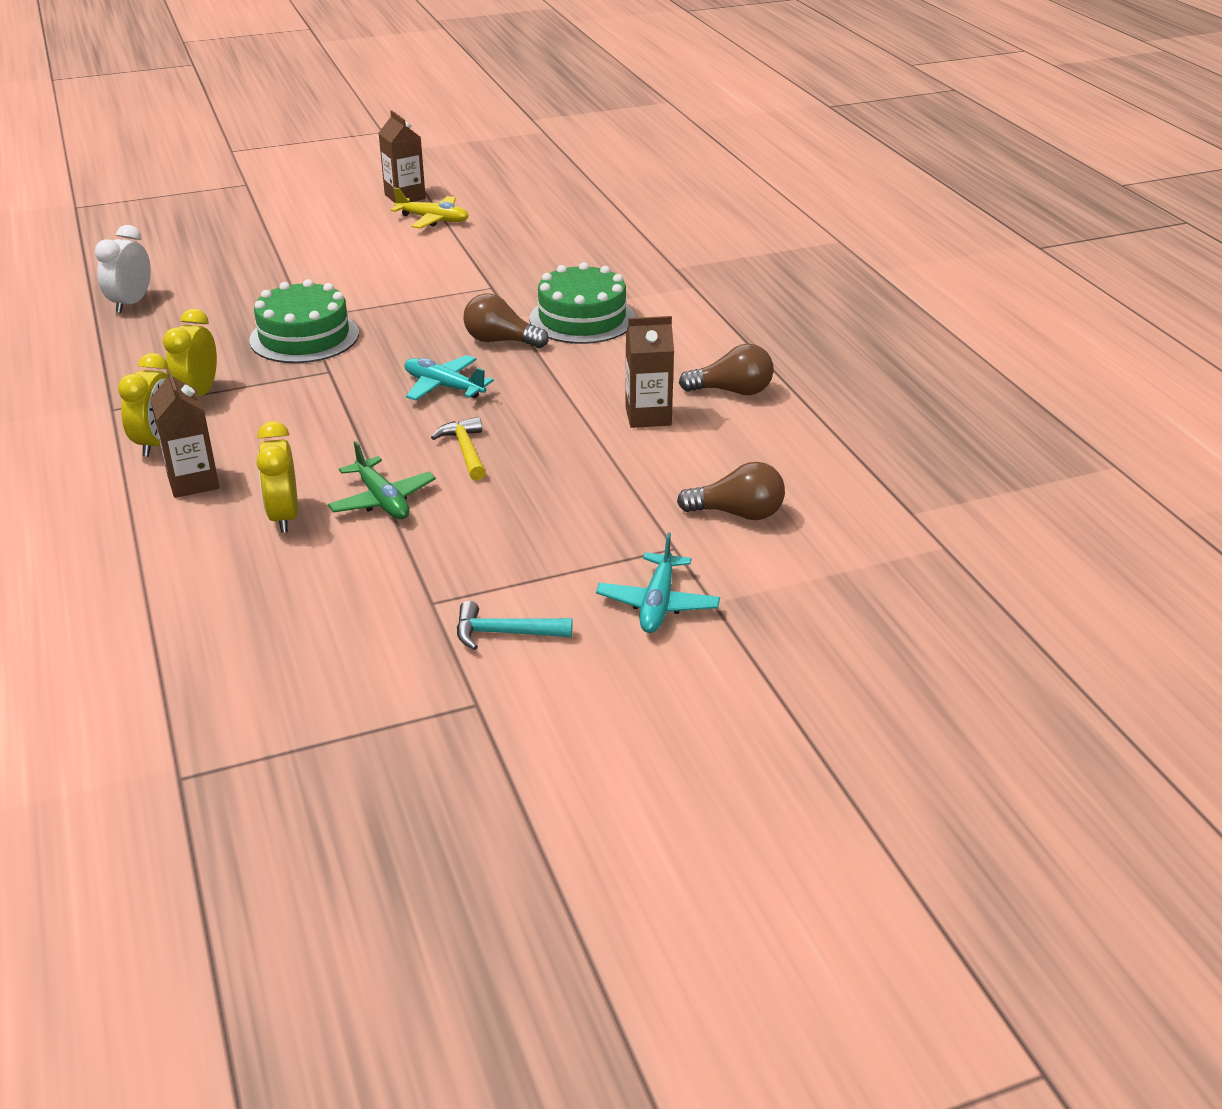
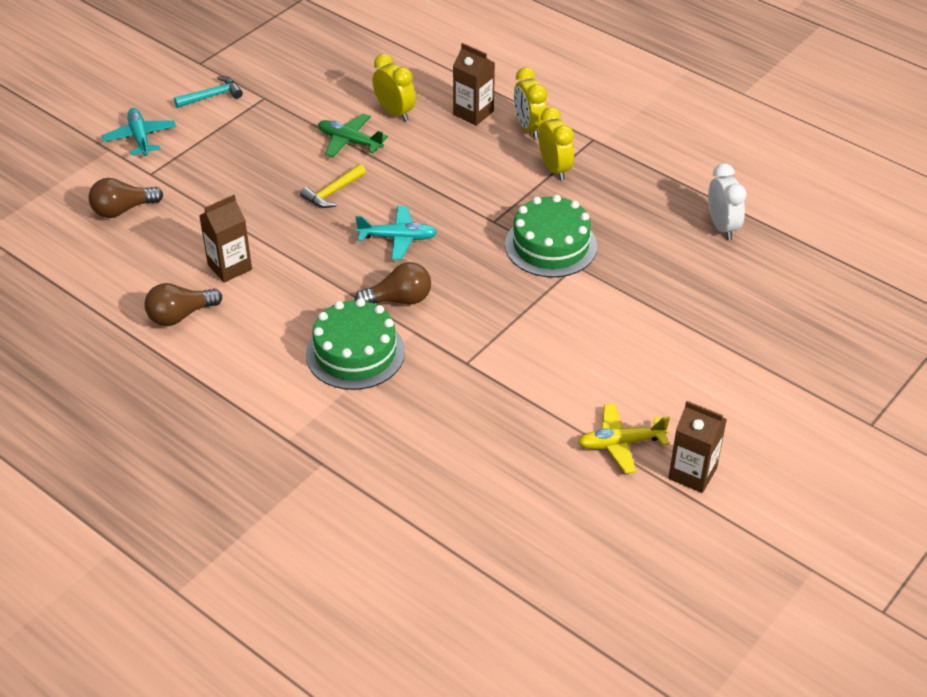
camera: 150 degrees right, 10 degrees up
(465, 450) = (332, 192): yellow hammer -> yellow hammer turned 90 degrees clockwise

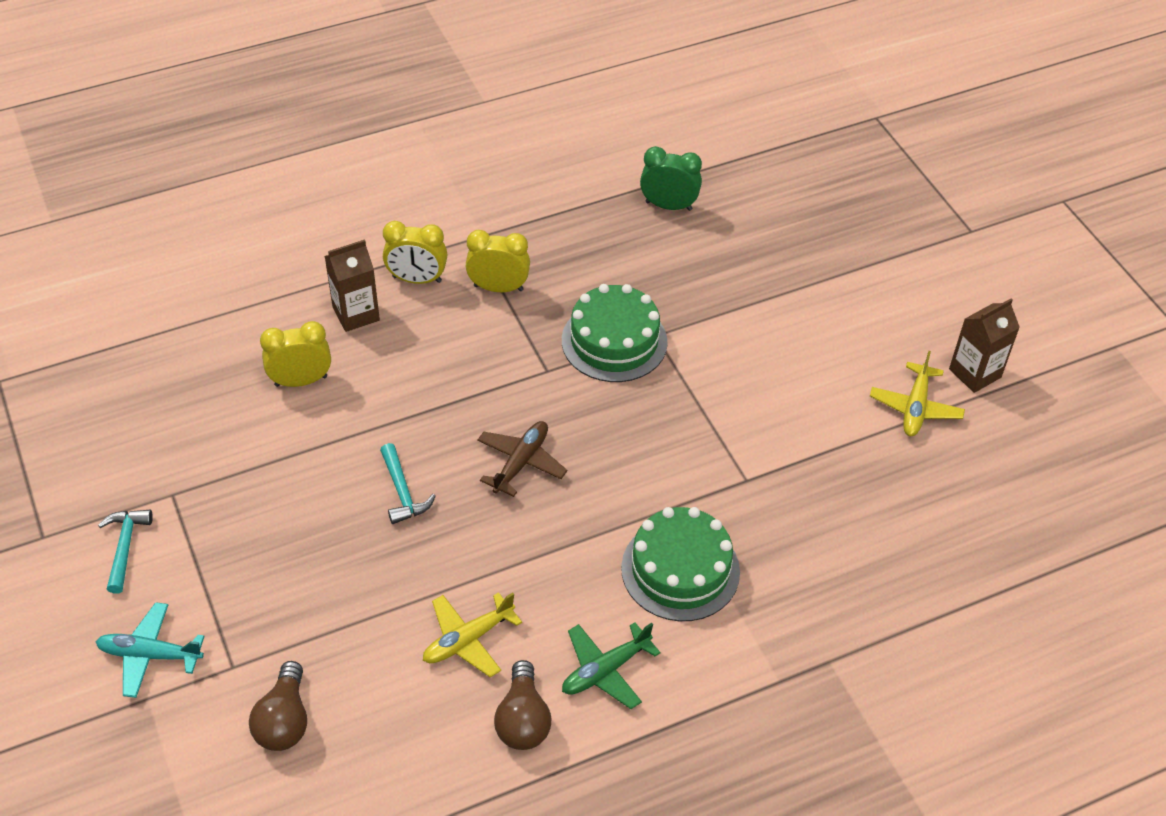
camera: 65 degrees left, 5 degrees up
(230, 267) = (468, 640): brown carton -> yellow plane
(332, 192) = (402, 492): yellow hammer -> turquoise hammer
(350, 141) = (322, 442): green plane -> green plane (605, 670)
(398, 238) = (521, 462): turquoise plane -> brown plane
(399, 300) = (620, 499): brown light bulb -> none
(722, 227) = (668, 206): white clock -> green clock

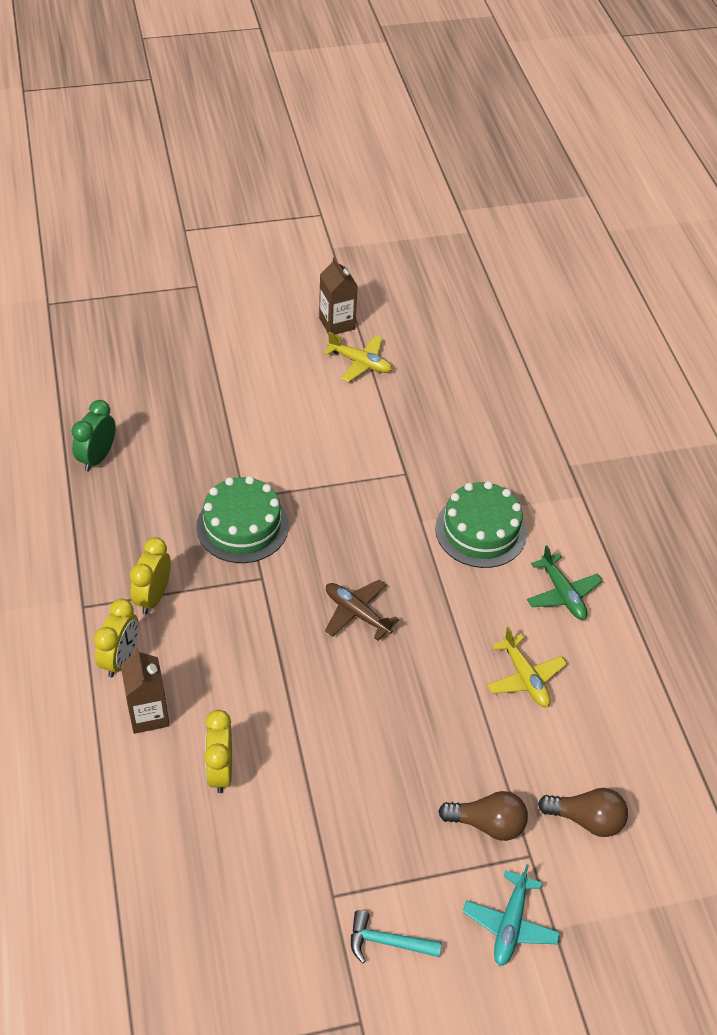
camera: 80 degrees left, 0 degrees up
(402, 492) = (370, 703): turquoise hammer -> none
(523, 720) = (599, 653): brown light bulb -> brown light bulb (487, 824)

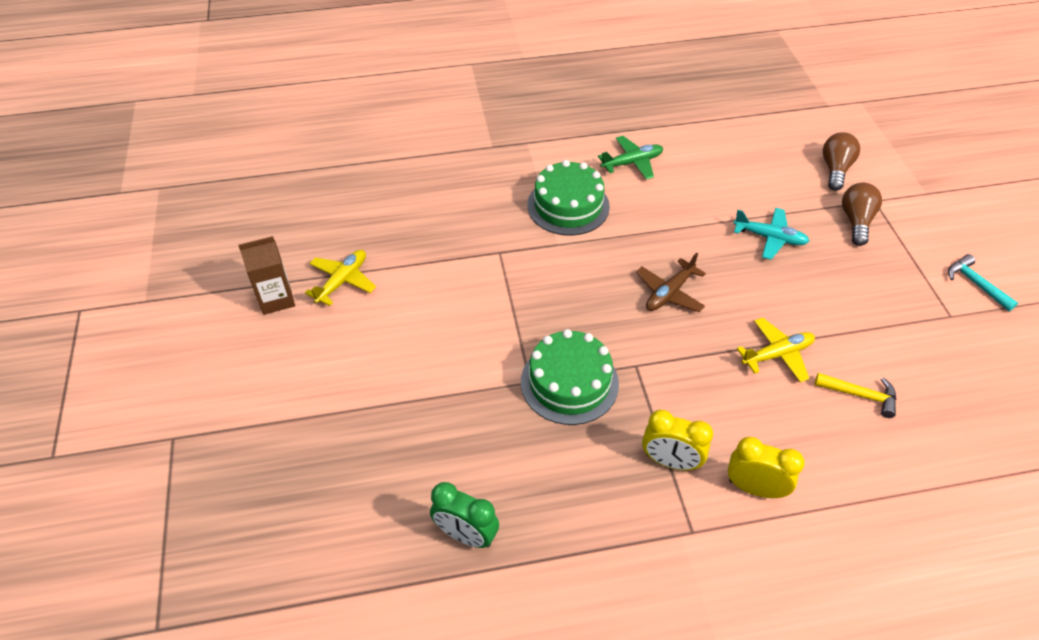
camera: 85 degrees left, 0 degrees up
(148, 714) = (816, 458): brown carton -> none
(220, 771) = (861, 395): yellow clock -> yellow hammer
(387, 942) = (975, 284): turquoise hammer -> turquoise hammer turned 135 degrees clockwise
(510, 924) = (933, 215): turquoise plane -> turquoise plane (770, 238)
(525, 678) = (718, 191): yellow plane -> yellow plane (777, 354)

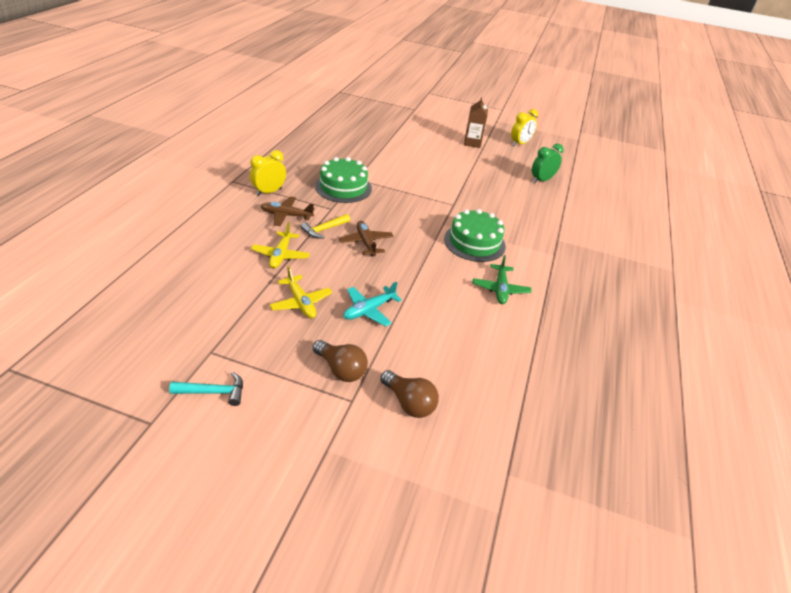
camera: 115 degrees right, 10 degrees down
(342, 281) = (470, 159): yellow plane -> yellow plane (301, 302)
(466, 535) = (302, 140): green clock -> green clock (541, 180)
(701, 401) = (286, 215): none -> brown plane
(754, 488) = (225, 205): yellow clock -> yellow clock (520, 144)
(861, 395) = (219, 267): yellow hammer -> yellow hammer (324, 230)

